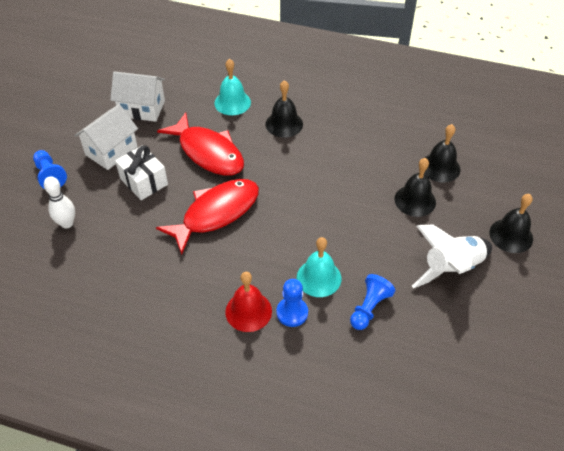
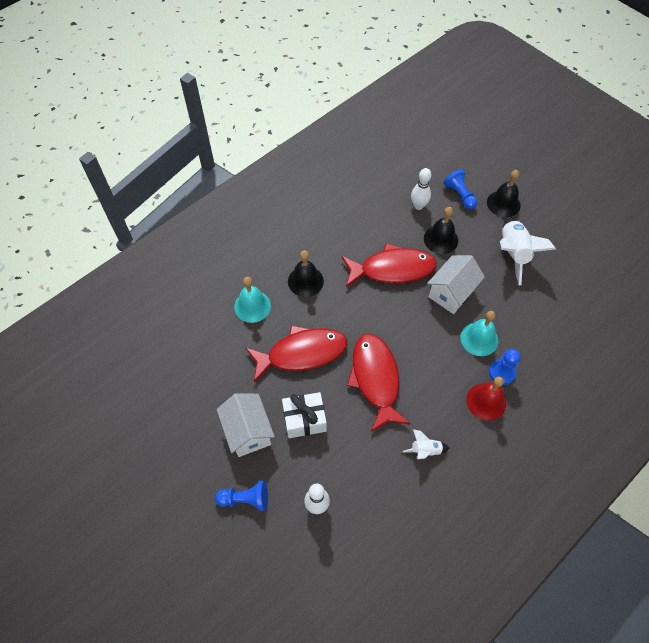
camera: 60 degrees left, 10 degrees up
(142, 109) = (208, 382): white house -> white house (451, 293)
(163, 281) = (425, 450): none -> white rocket
(347, 178) = (392, 269): none -> red fish
(369, 308) = (522, 321): blue pawn -> blue pawn (460, 195)
(440, 167) = (418, 206): black bell -> white bowling pin

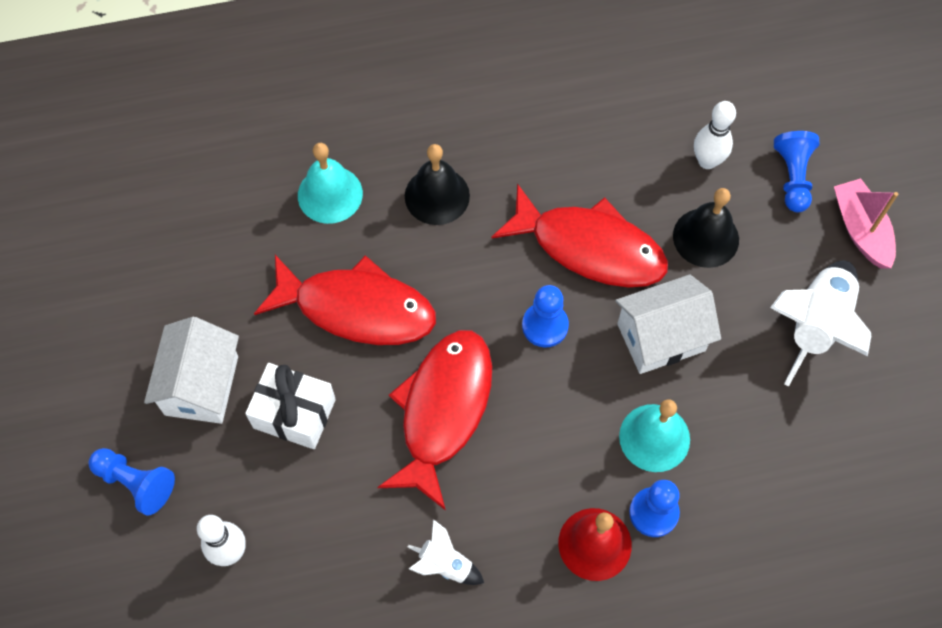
camera: 30 degrees right, 5 degrees up
(396, 315) = (545, 325): none -> blue pawn
(503, 203) = (861, 230): black bell -> pink boat

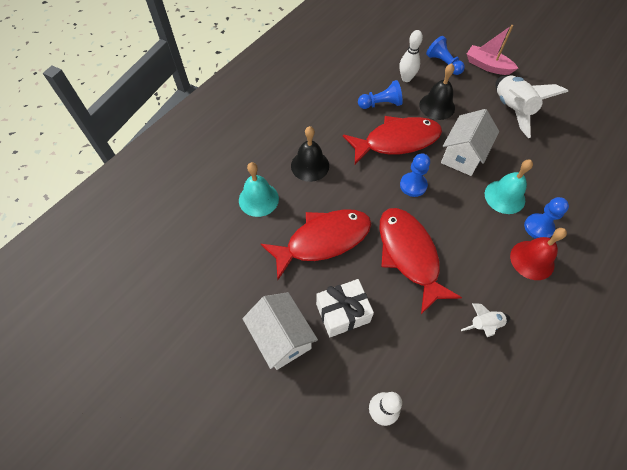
camera: 40 degrees left, 5 degrees down
(136, 483) = (295, 420): blue pawn -> blue pawn (380, 104)

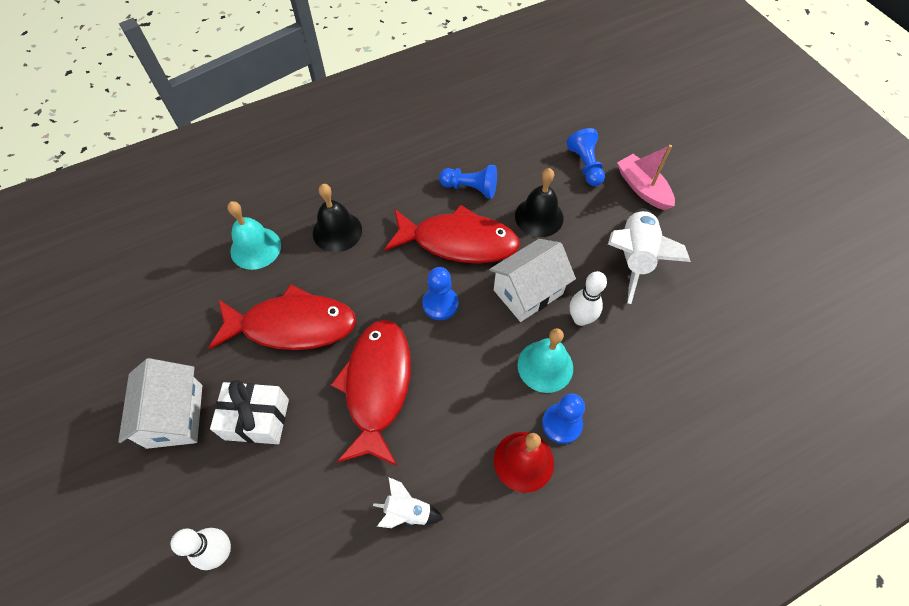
camera: 25 degrees right, 0 degrees up
(406, 78) = (524, 167): white bowling pin -> white bowling pin (580, 319)

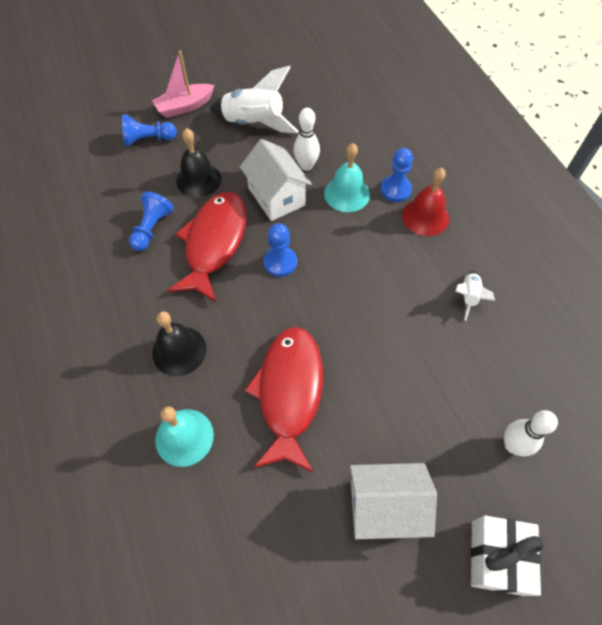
camera: 85 degrees left, 0 degrees up
(257, 419) = (389, 421): white gift -> white gift (497, 557)
(377, 386) = (359, 316): red fish -> none

